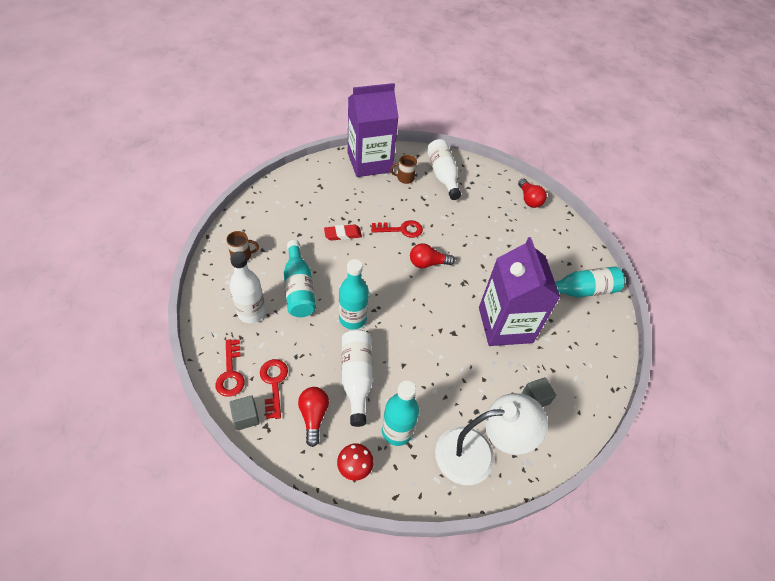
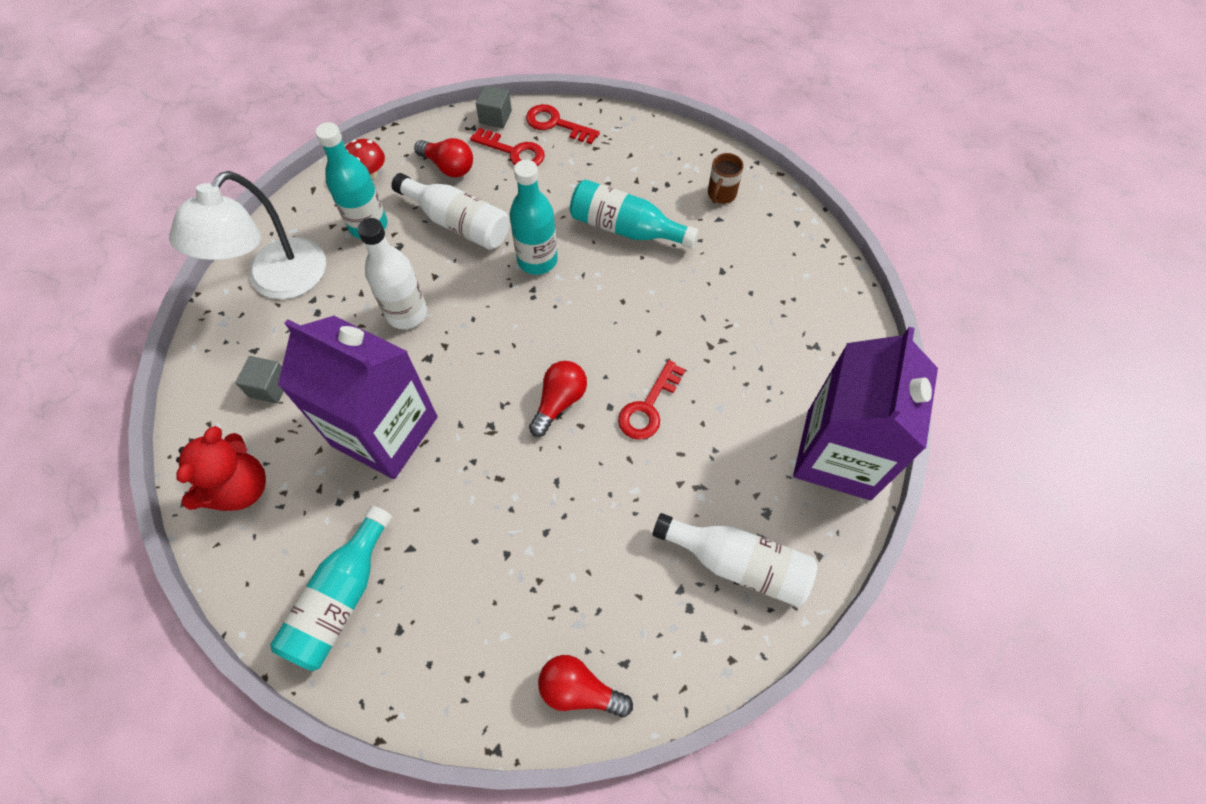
camera: 130 degrees right, 10 degrees up
(251, 312) = (622, 169): white bottle -> white bottle (407, 313)
(343, 234) = (688, 323): red eraser -> none
(404, 178) = (765, 488): brown mug -> none
(587, 367) = (240, 488): none -> red teddy bear

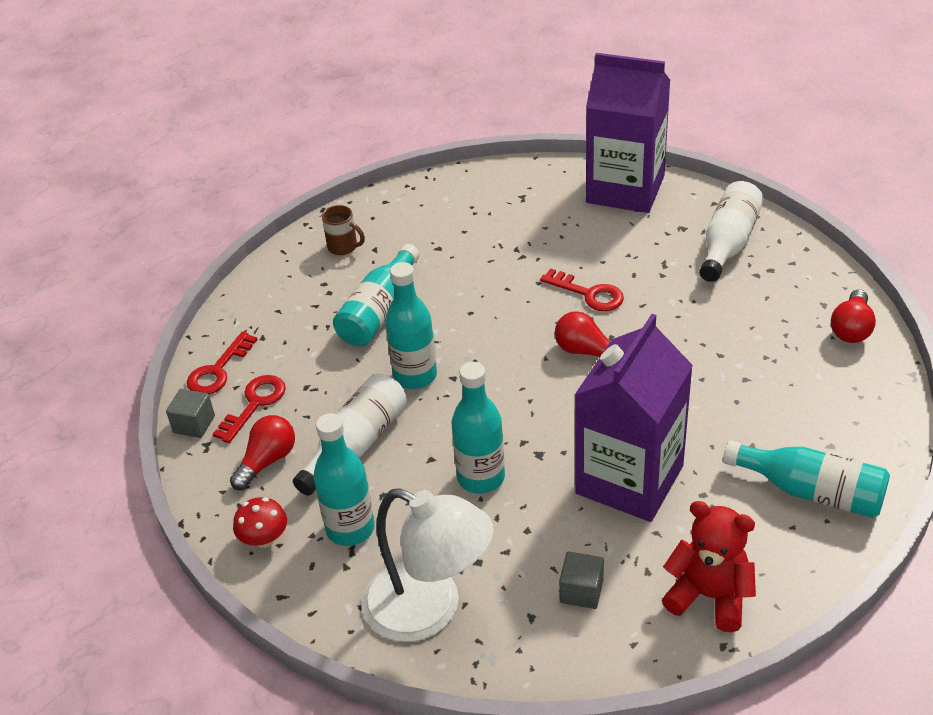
camera: 85 degrees left, 20 degrees down
(407, 313) = (481, 478): white bottle -> turquoise bottle

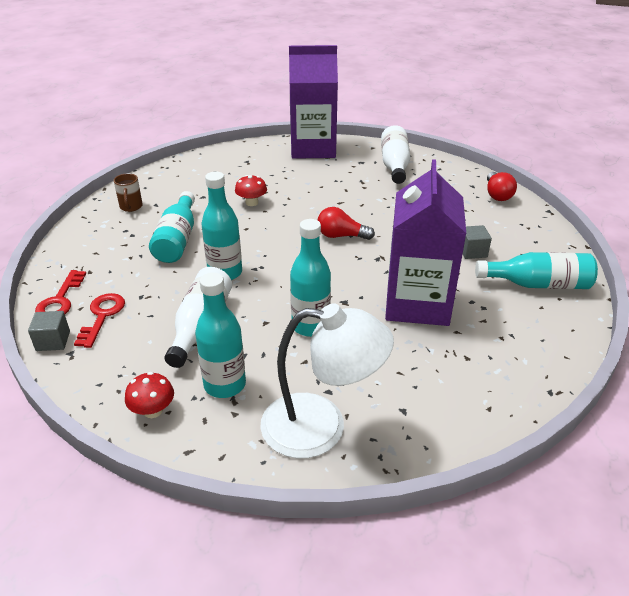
camera: 25 degrees left, 5 degrees down
(267, 461) = (130, 353): red light bulb -> none
(343, 247) = (131, 207): brown mug -> brown mug turned 75 degrees clockwise
(496, 271) = (251, 202): none -> red mushroom
(581, 591) = (429, 382): grey cube -> grey cube (472, 252)
(588, 294) = (322, 204): red key -> none
(709, 596) = (519, 362): red teddy bear -> none

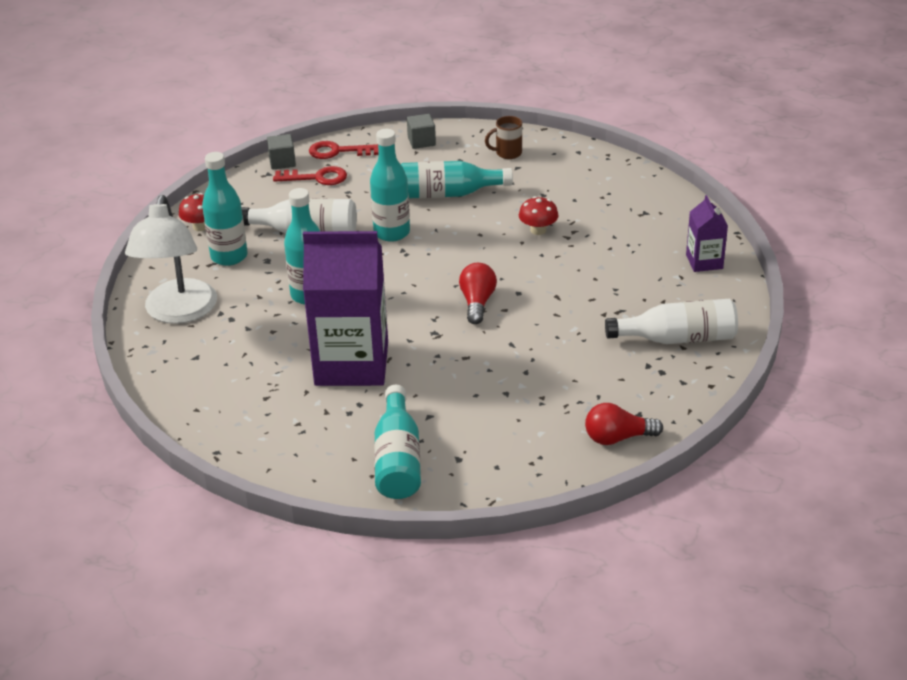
camera: 85 degrees right, 0 degrees up
(313, 148) = (704, 261): purple carton -> purple carton, size x0.47
(472, 252) = (461, 408): grey cube -> grey cube (421, 141)

